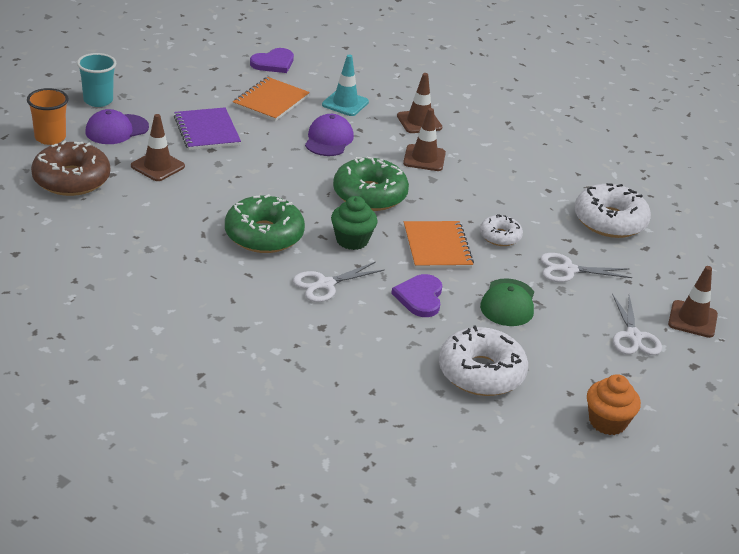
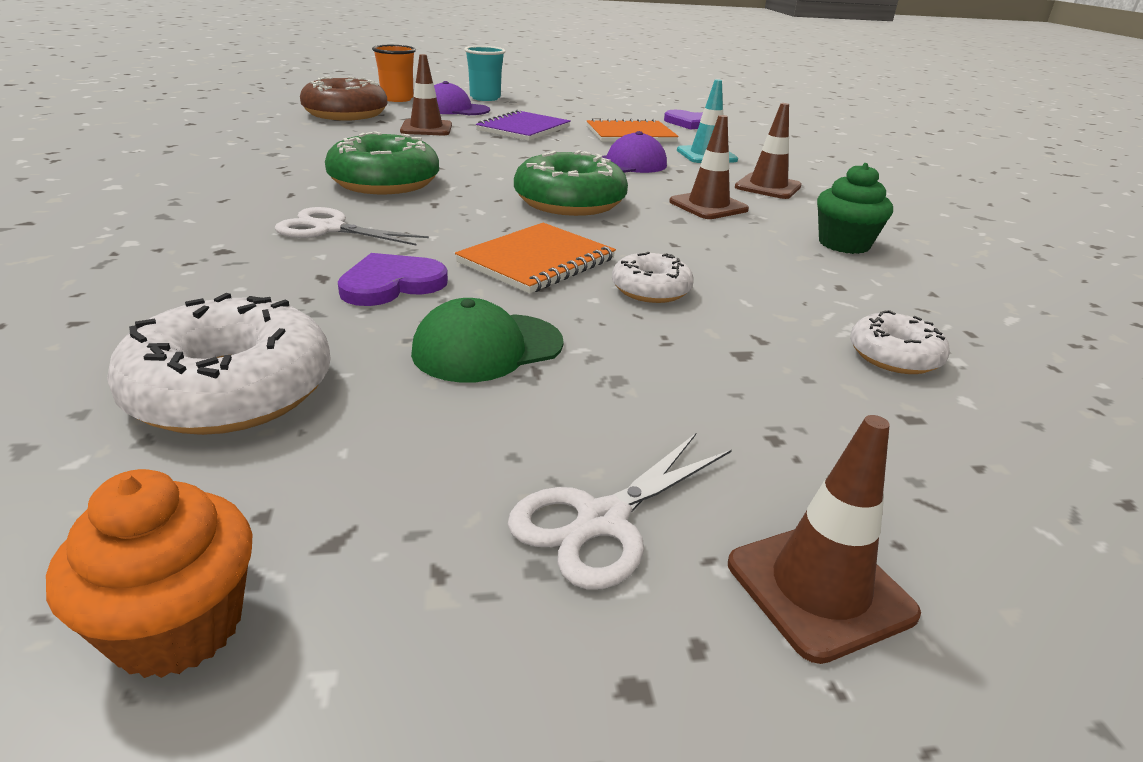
camera: 50 degrees right, 5 degrees down
(352, 240) = (455, 217): green cupcake -> green cupcake (844, 244)
(568, 270) = (681, 367): white scissors -> none
(610, 221) = (894, 356): white donut -> white donut, size x0.55

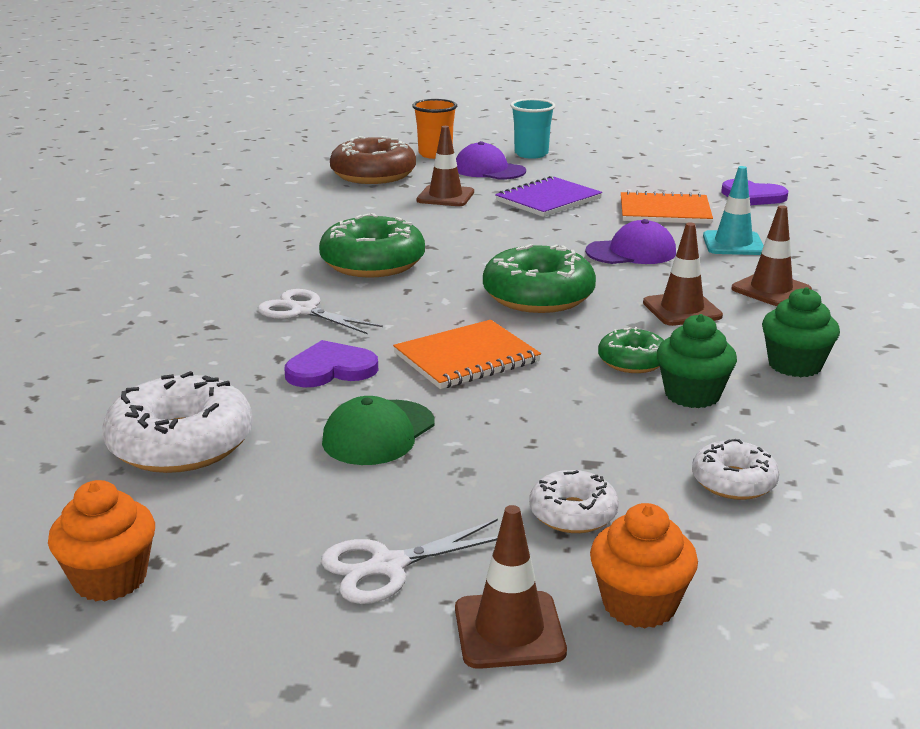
camera: 20 degrees right, 5 degrees down
(487, 348) = (378, 433): green cap -> green cap turned 45 degrees counterclockwise
(651, 290) = (552, 396): white donut -> white donut (573, 513)
(701, 251) = (632, 361): none -> green donut
(781, 277) = (692, 395): none -> green cupcake
(933, 517) = (639, 604): none -> orange cupcake

